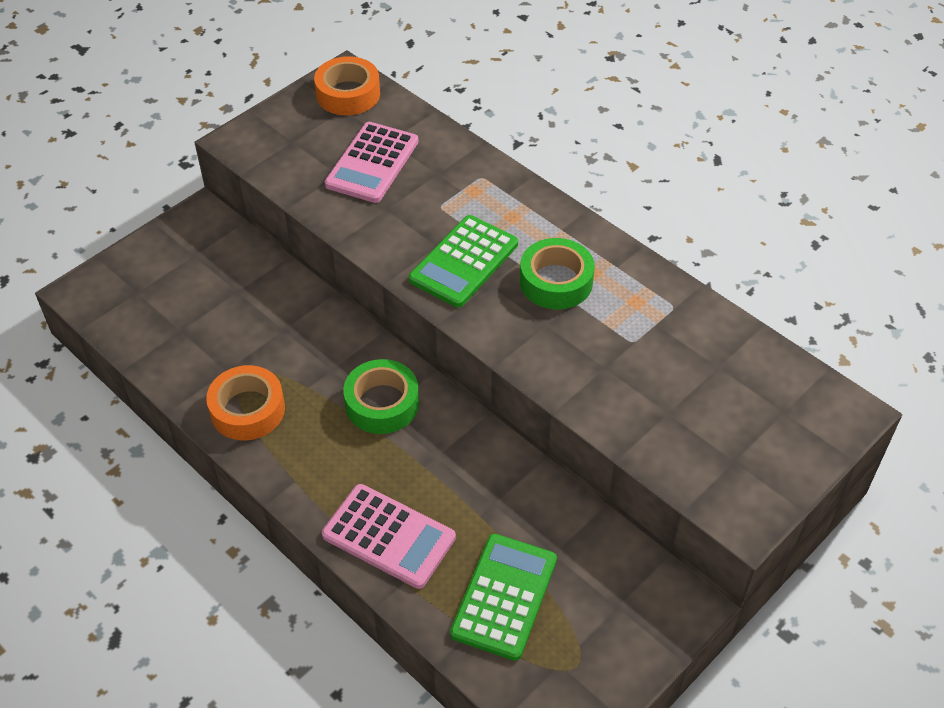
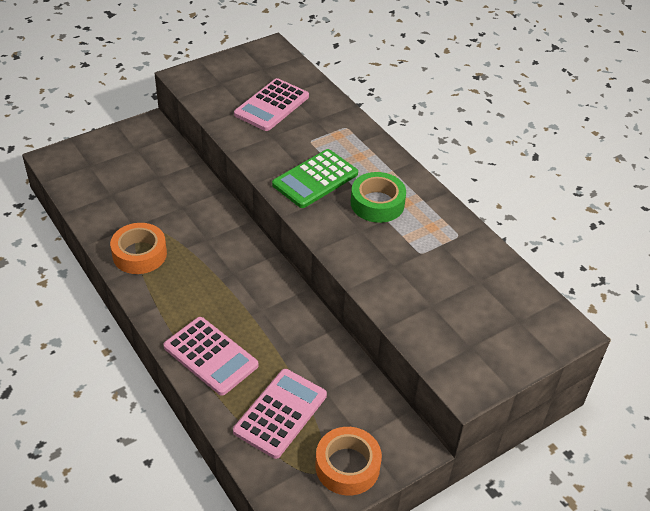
camera: 10 degrees right, 5 degrees down
(348, 94) = (269, 59): orange tape -> orange tape (347, 466)
(382, 403) = (234, 268): green tape -> none
(504, 596) = (280, 413): green calculator -> pink calculator

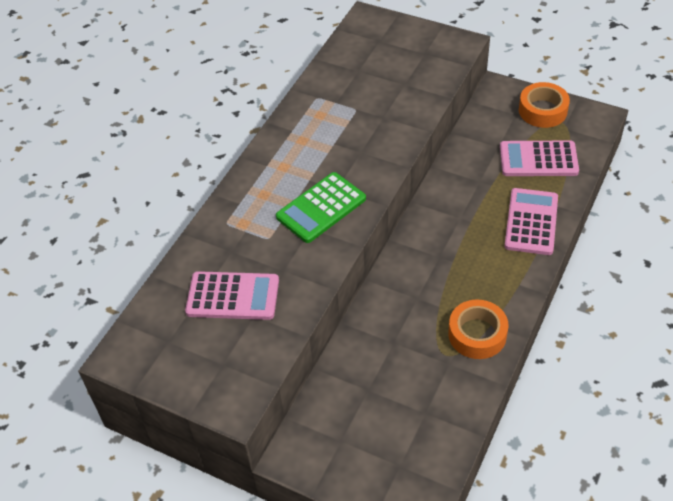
camera: 115 degrees left, 5 degrees up
(315, 179) = (321, 208): green calculator -> green calculator turned 120 degrees clockwise
(377, 203) = (319, 156): green tape -> none

